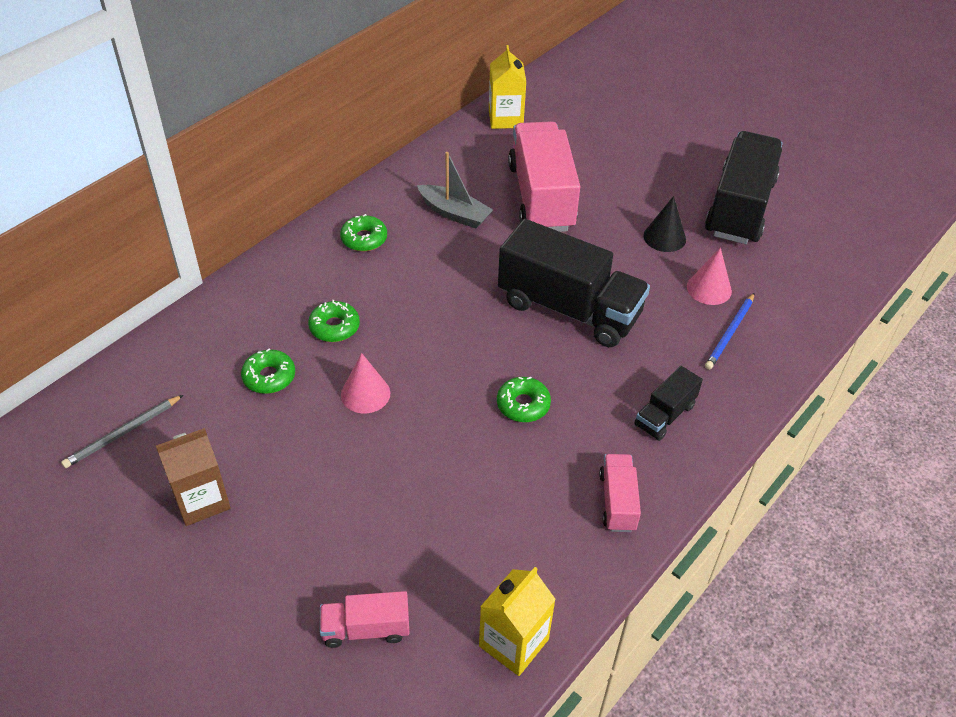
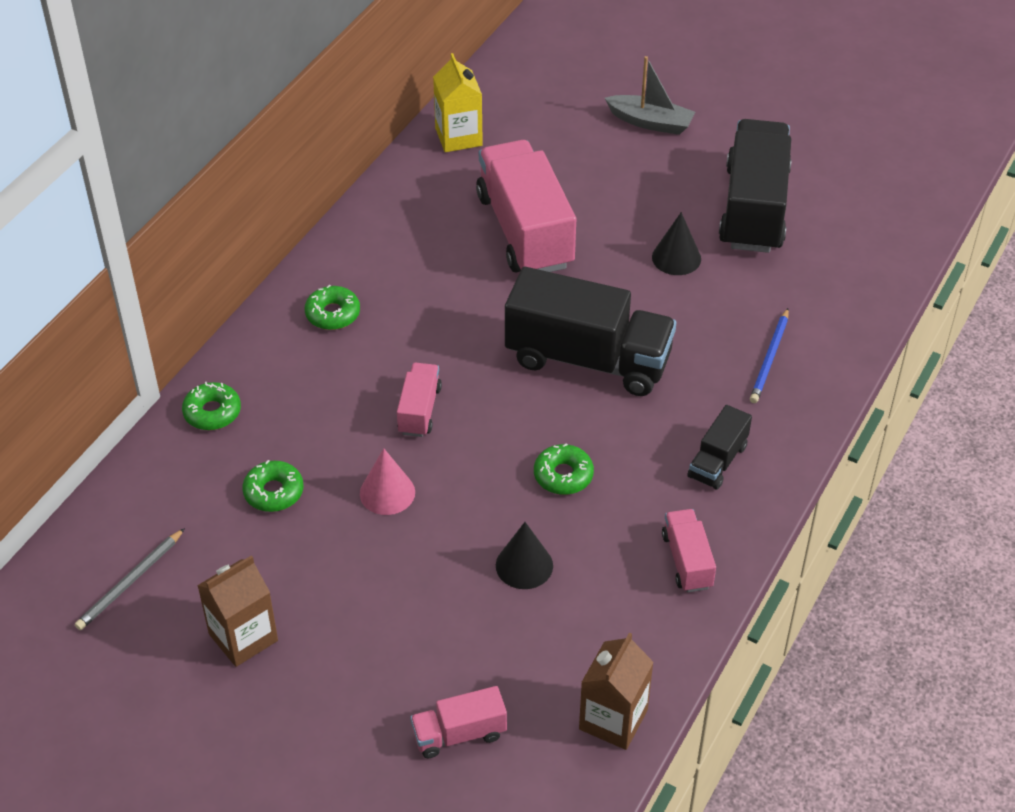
camera: 10 degrees left, 0 degrees up
(334, 327) = (330, 423): green donut -> green donut (212, 412)
(413, 328) = (419, 410): none -> pink truck
(454, 213) = (429, 266): grey boat -> grey boat (650, 122)
(468, 479) = (524, 565): none -> black cone
(513, 643) = (613, 719): yellow carton -> brown carton
(709, 289) = (737, 311): pink cone -> none

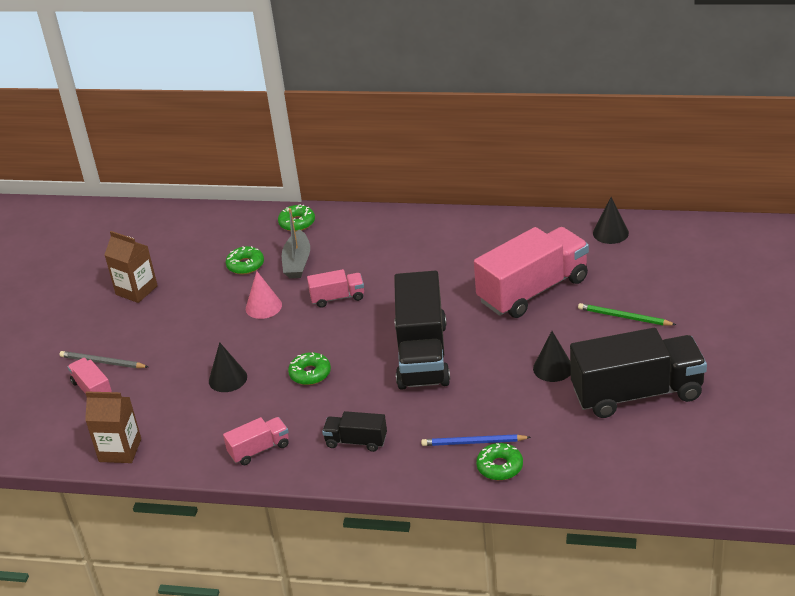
camera: 75 degrees right, 10 degrees down
(130, 582) = (161, 240): grey pencil -> grey pencil (102, 362)
(333, 314) = (403, 238): green donut -> green donut (500, 467)
(458, 137) = (610, 233): yellow carton -> black cone
(620, 176) = (624, 317): none -> green pencil
(650, 122) = (699, 314): grey boat -> grey boat (297, 262)

